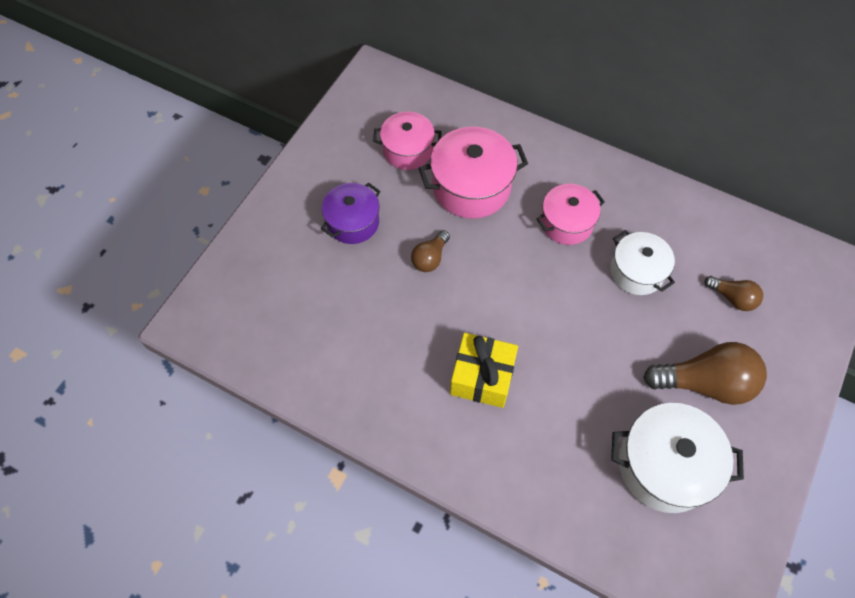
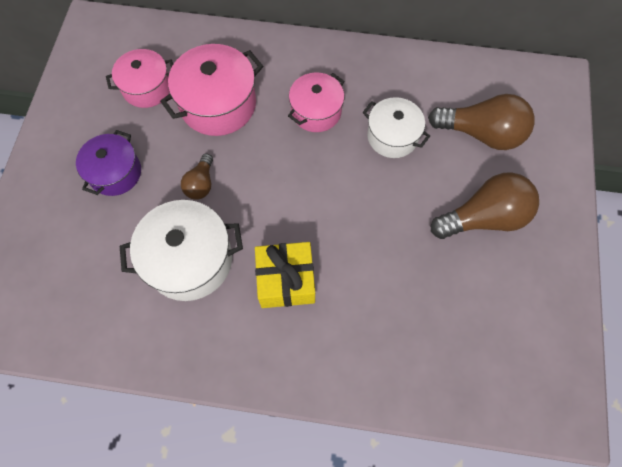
camera: 20 degrees left, 5 degrees up
(664, 466) = (474, 305): white pot -> white pot (190, 260)
(732, 298) = (481, 134): brown light bulb -> brown light bulb, size x1.87

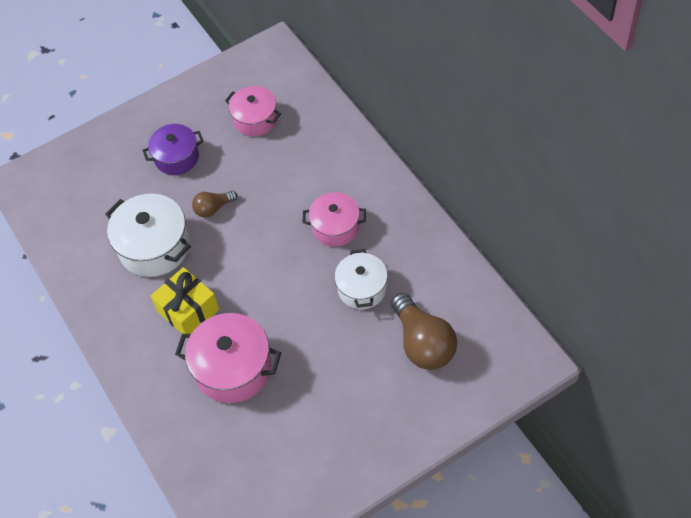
camera: 55 degrees right, 10 degrees down
(218, 104) = (283, 168): pink pot -> pink pot (233, 368)
(484, 217) = (349, 394): brown light bulb -> none

